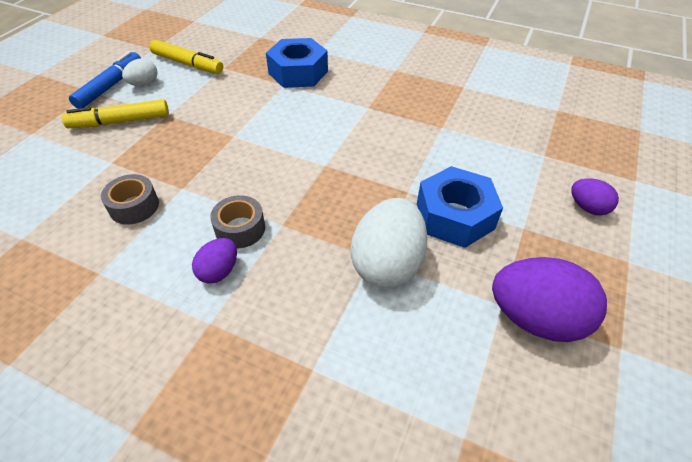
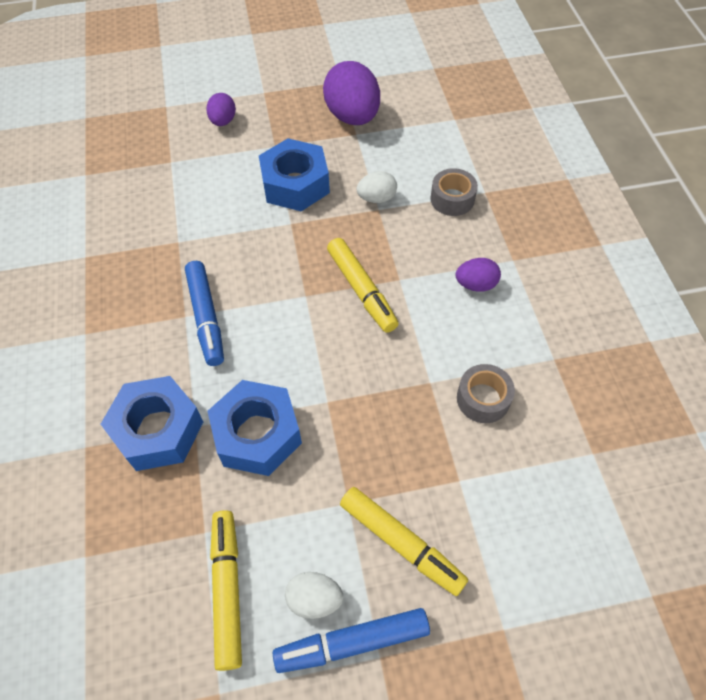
camera: 125 degrees left, 10 degrees up
(240, 229) = (429, 302): grey tape -> grey tape (452, 199)
(250, 101) = (257, 434): none -> blue nut
(296, 196) = (361, 290): none -> yellow marker
(356, 114) = (206, 317): none -> blue marker
(387, 264) = (377, 198): white egg -> white egg, size x0.52

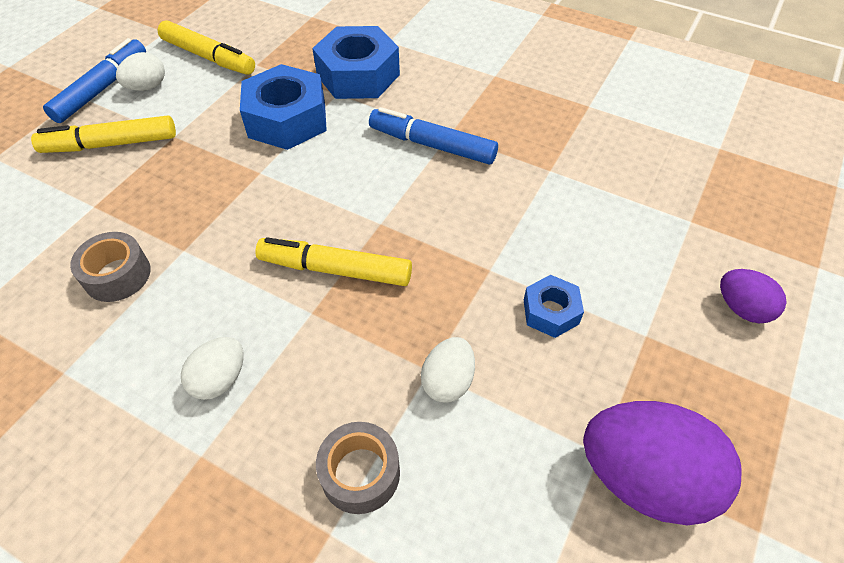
camera: 130 degrees right, 5 degrees down
(295, 184) = (550, 312): blue nut -> blue nut, size x0.53
(476, 285) = (220, 379): purple egg -> white egg

